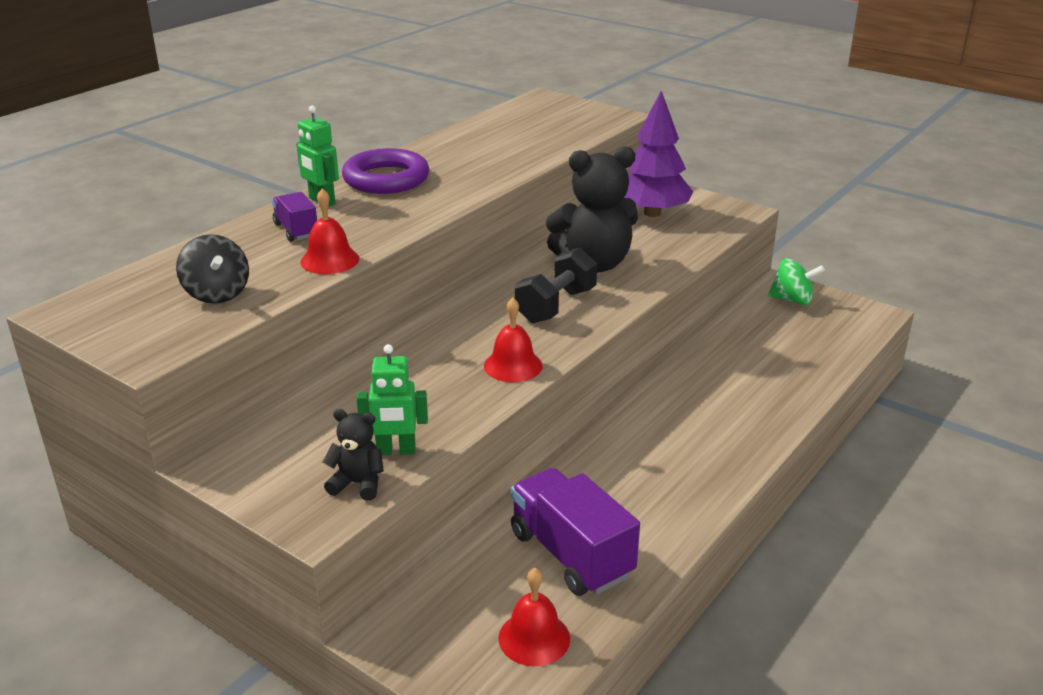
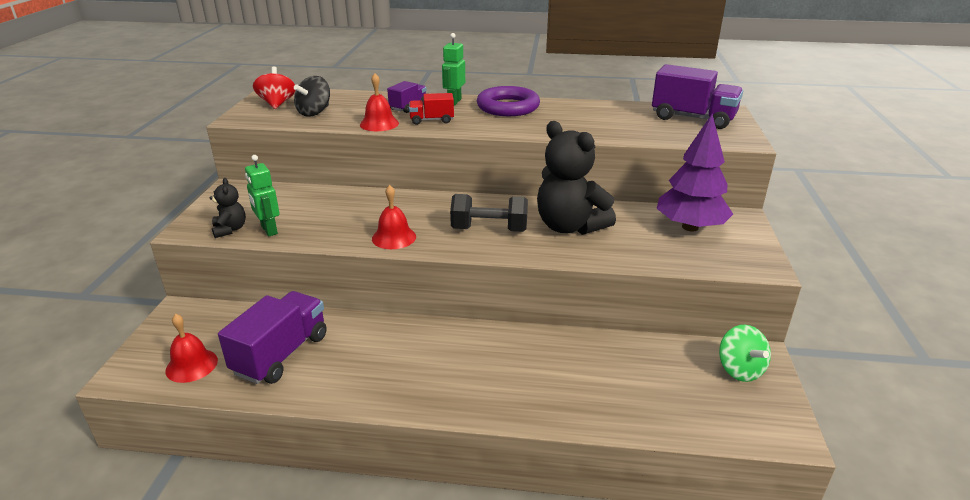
camera: 60 degrees right, 0 degrees up
(129, 315) = (277, 104): none -> red spinning top
(366, 228) = (432, 120): none -> red truck
(542, 115) = (693, 118): none -> purple truck

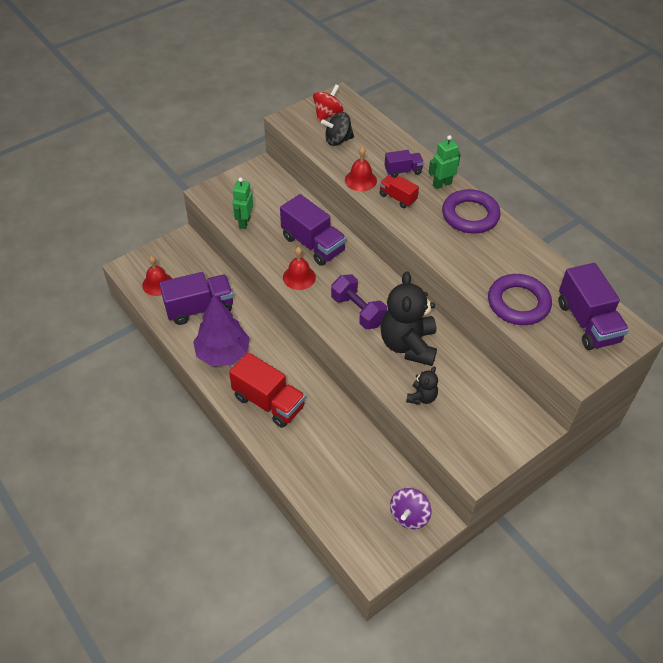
camera: 45 degrees right, 20 degrees up
(230, 229) = (227, 208): black teddy bear -> black teddy bear (421, 397)
(371, 211) = (313, 244): none -> purple truck
(480, 380) = (268, 402): none -> red truck
(489, 230) = (358, 311): black dumbbell -> purple dumbbell
(634, 130) = (518, 303): none -> purple ring
(690, 227) = (484, 405): purple tree -> purple tree (223, 353)
(739, 370) = (409, 516): green spinning top -> purple spinning top

